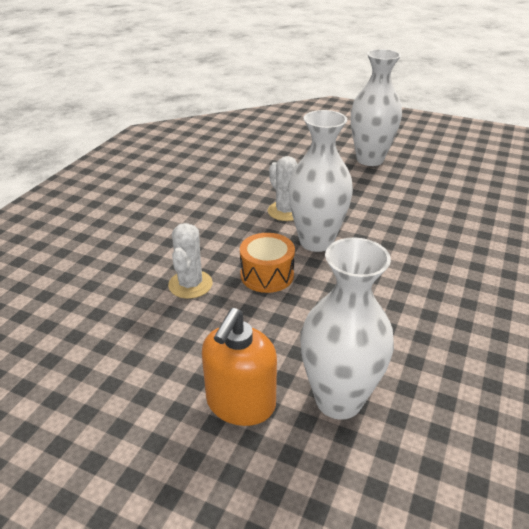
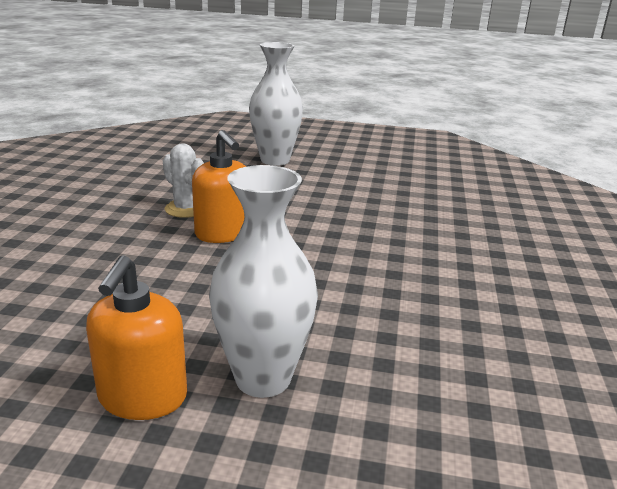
camera: 15 degrees left, 10 degrees down
(190, 284) = (73, 285): white cactus -> none
(267, 275) = (168, 268): orange drum -> none
(316, 242) = (223, 233): white vase -> orange soap dispenser

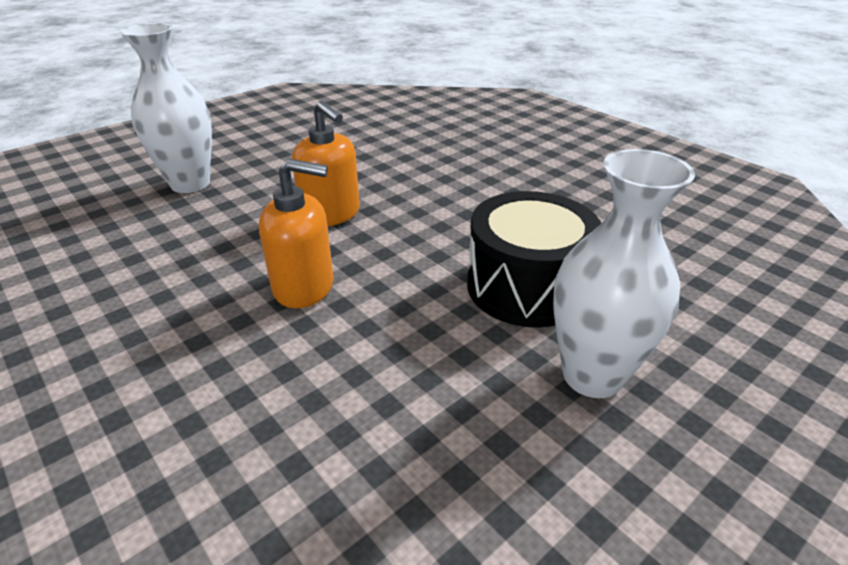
camera: 50 degrees left, 10 degrees up
(142, 397) = (568, 477): orange soap dispenser -> orange soap dispenser (331, 214)
(186, 209) = (210, 289): white cactus -> none
(336, 314) = (526, 286): none -> black drum

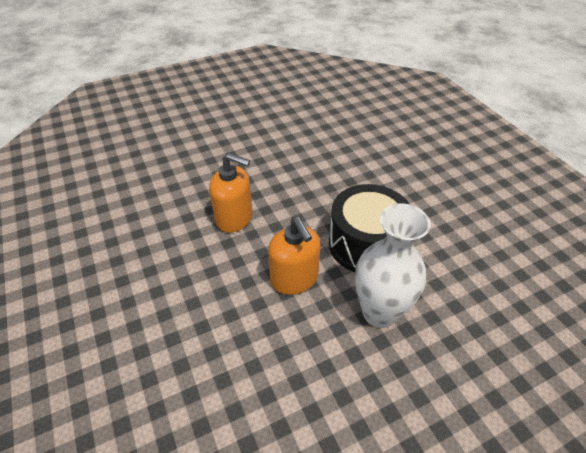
camera: 15 degrees right, 10 degrees up
(190, 184) = (186, 127): white vase -> none
(331, 214) = (264, 166): orange soap dispenser -> orange soap dispenser (294, 278)

